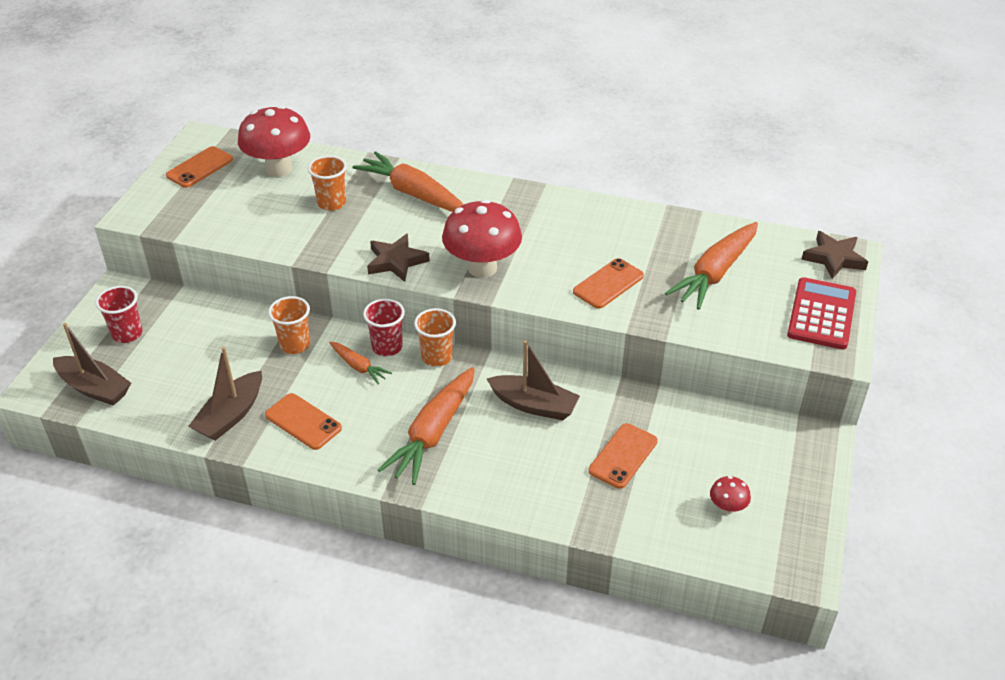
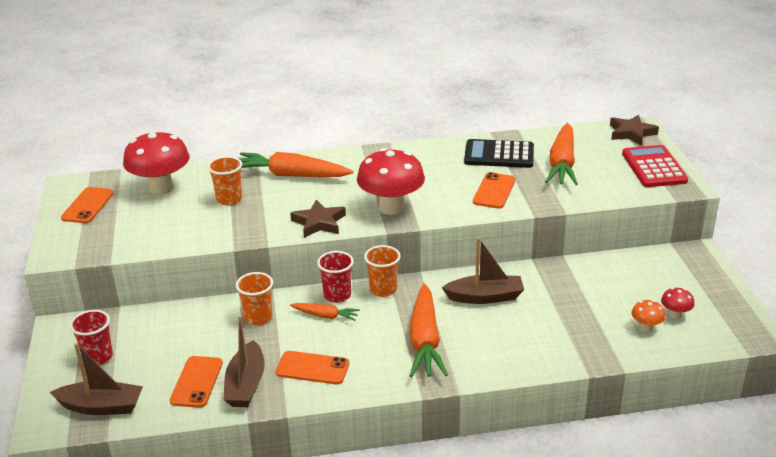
camera: 25 degrees left, 10 degrees down
(623, 456) = (577, 307): orange phone -> orange phone (197, 382)
(652, 238) = (499, 155): none -> black calculator
(680, 510) = (646, 327): none -> orange mushroom

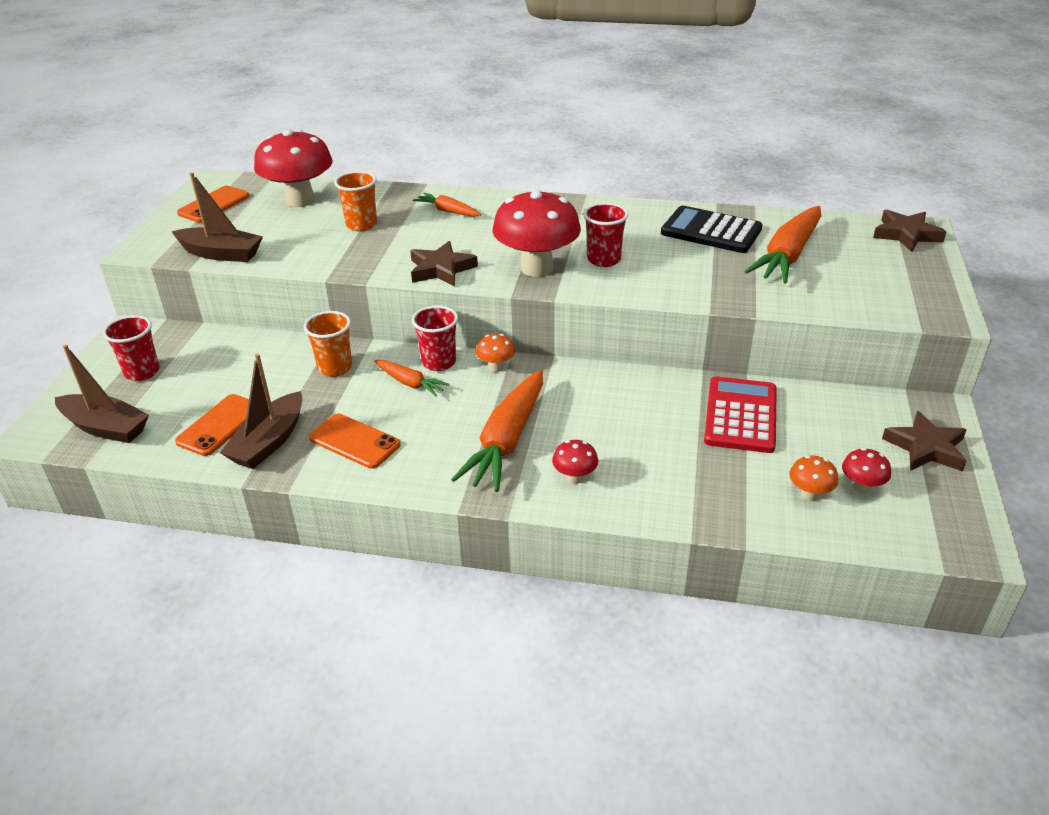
camera: 20 degrees right, 5 degrees up
(291, 175) = (448, 211): orange carrot -> orange carrot, size x0.52
(383, 290) = (496, 367): orange cup -> orange mushroom
(436, 191) = (604, 260): none -> red cup
(485, 297) = (614, 404): brown boat -> brown boat (221, 254)
(488, 354) = (574, 477): none -> red mushroom
(494, 191) = (677, 272): orange phone -> none
(654, 167) = (914, 282): red calculator -> red calculator (741, 415)
(701, 279) = (926, 447): none -> brown star

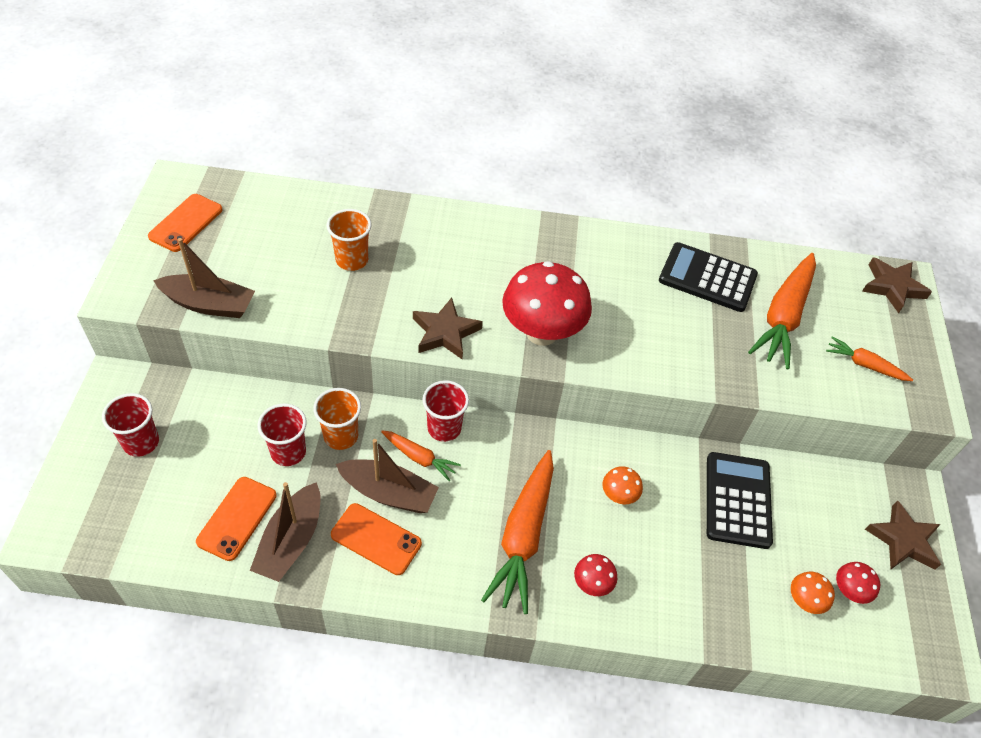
camera: 10 degrees left, 15 degrees up
(105, 427) = (119, 523): brown boat -> brown boat (388, 493)
(300, 200) = (279, 218): red mushroom -> none
(448, 211) = (440, 240): orange carrot -> orange carrot (864, 365)
(496, 367) = (501, 435): orange mushroom -> orange mushroom (618, 496)
(604, 260) = (606, 320): red cup -> red cup (288, 452)
(741, 415) = (738, 500): red calculator -> black calculator

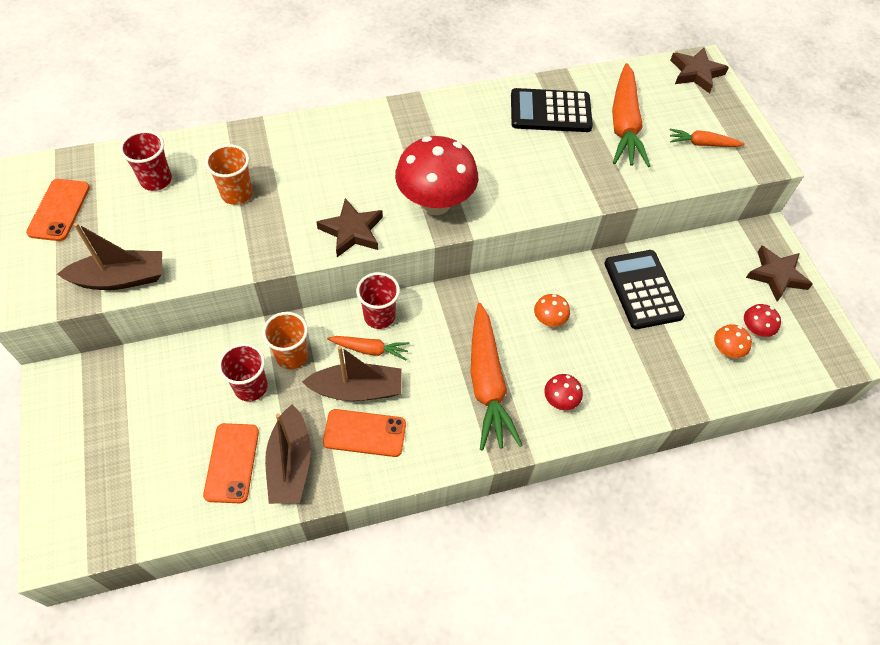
camera: 20 degrees left, 5 degrees up
(141, 442) = (107, 429): red cup -> red cup (156, 180)

